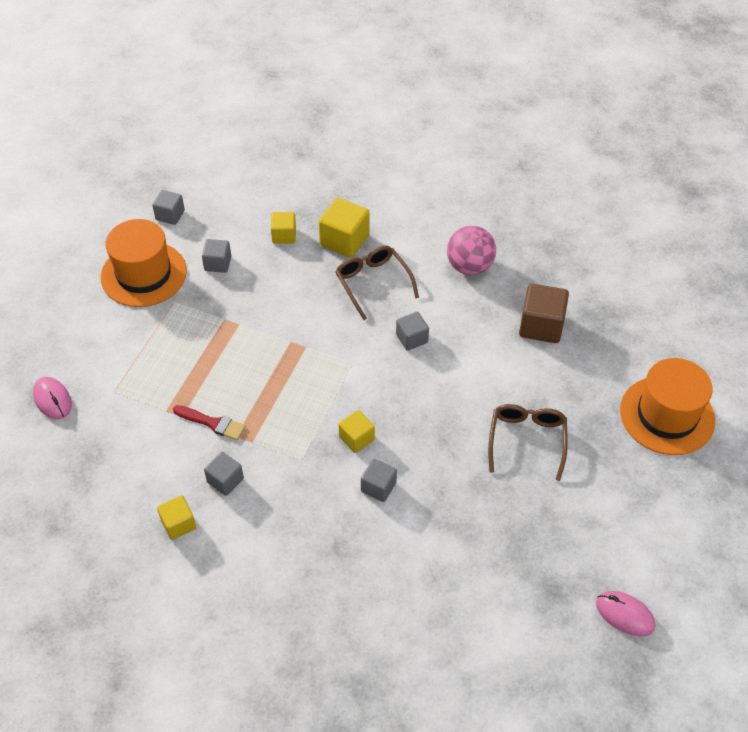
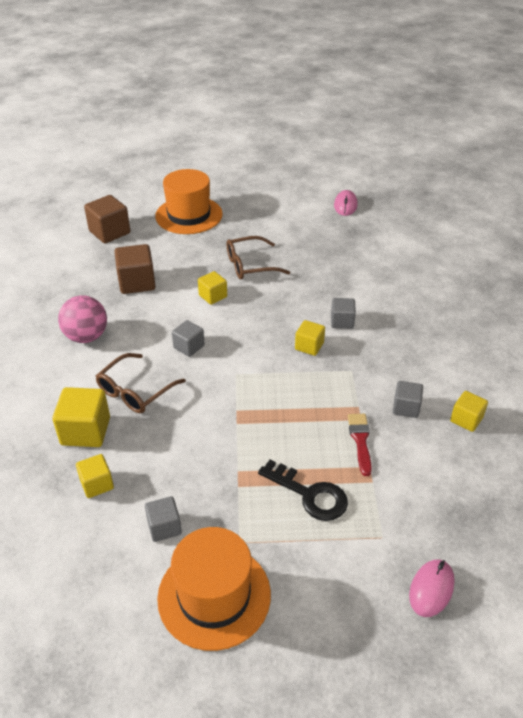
camera: 115 degrees left, 10 degrees down
(170, 215) = (103, 618): grey cube -> none
(184, 361) = (310, 494): none -> black key
(484, 384) = (213, 296): none -> yellow cube
(656, 326) = (109, 232): none -> brown cube

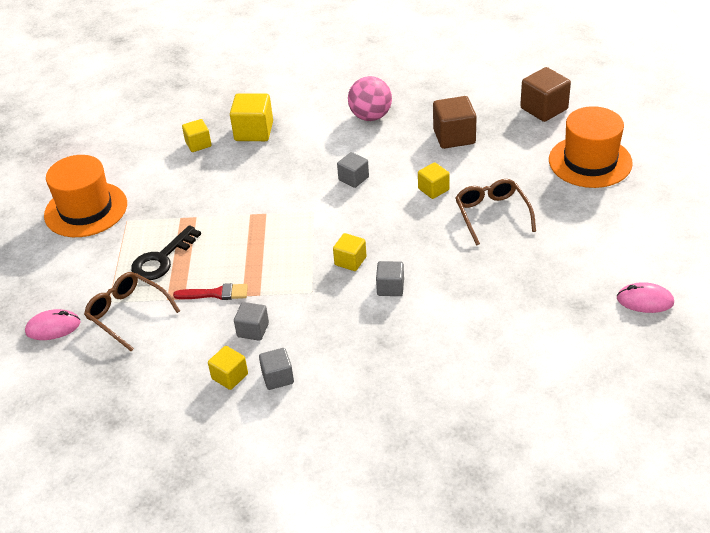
camera: 95 degrees right, 0 degrees up
(136, 391) = (297, 152): brown glasses -> brown glasses (128, 314)
(164, 527) = (150, 181): grey cube -> grey cube (277, 377)
(431, 589) = (53, 327): pink mouse -> pink mouse turned 45 degrees counterclockwise

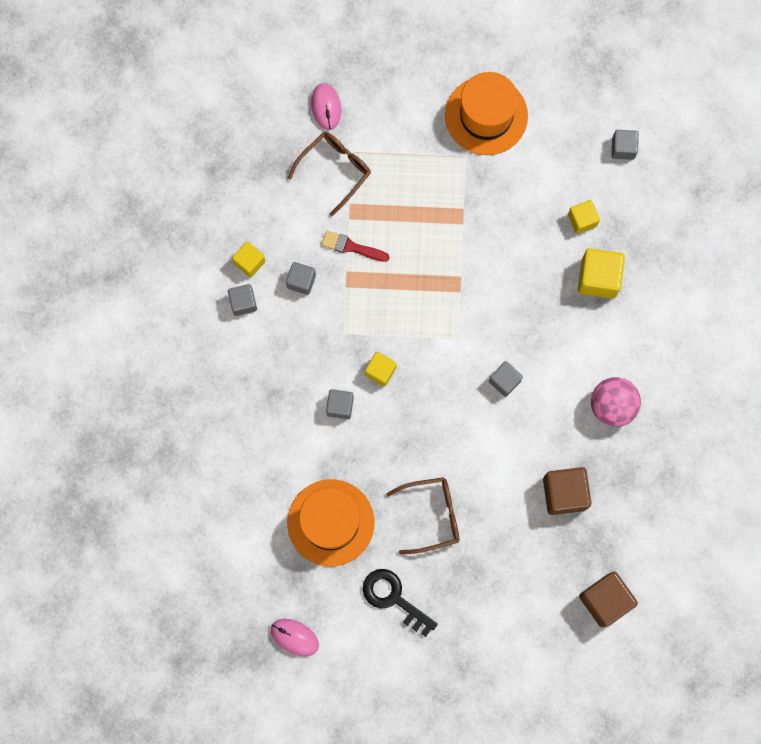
camera: 90 degrees right, 35 degrees up
(132, 126) = (623, 148): none -> grey cube
(162, 259) = (404, 195): black key -> black key (393, 598)
(215, 293) = (351, 247): red brush -> red brush turned 105 degrees clockwise
(433, 189) = (477, 461): yellow cube -> none
(590, 161) = (504, 631): orange hat -> orange hat (330, 522)
(645, 301) = (294, 637): pink mouse -> pink mouse turned 75 degrees counterclockwise

